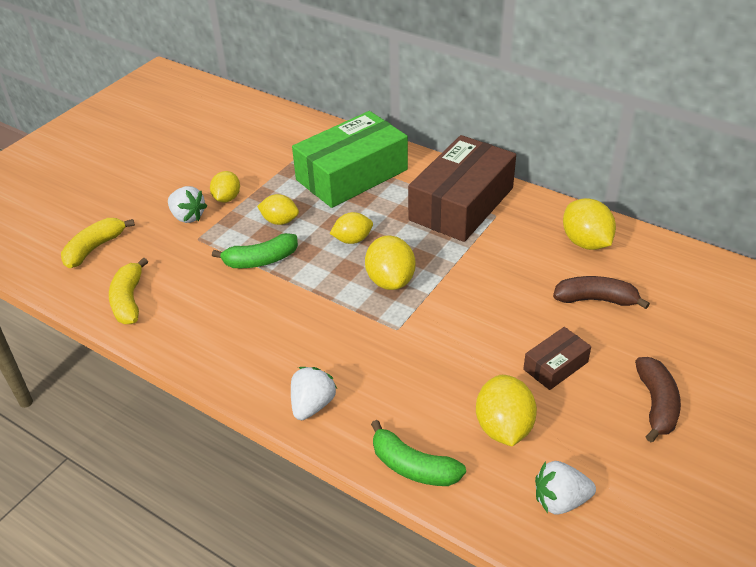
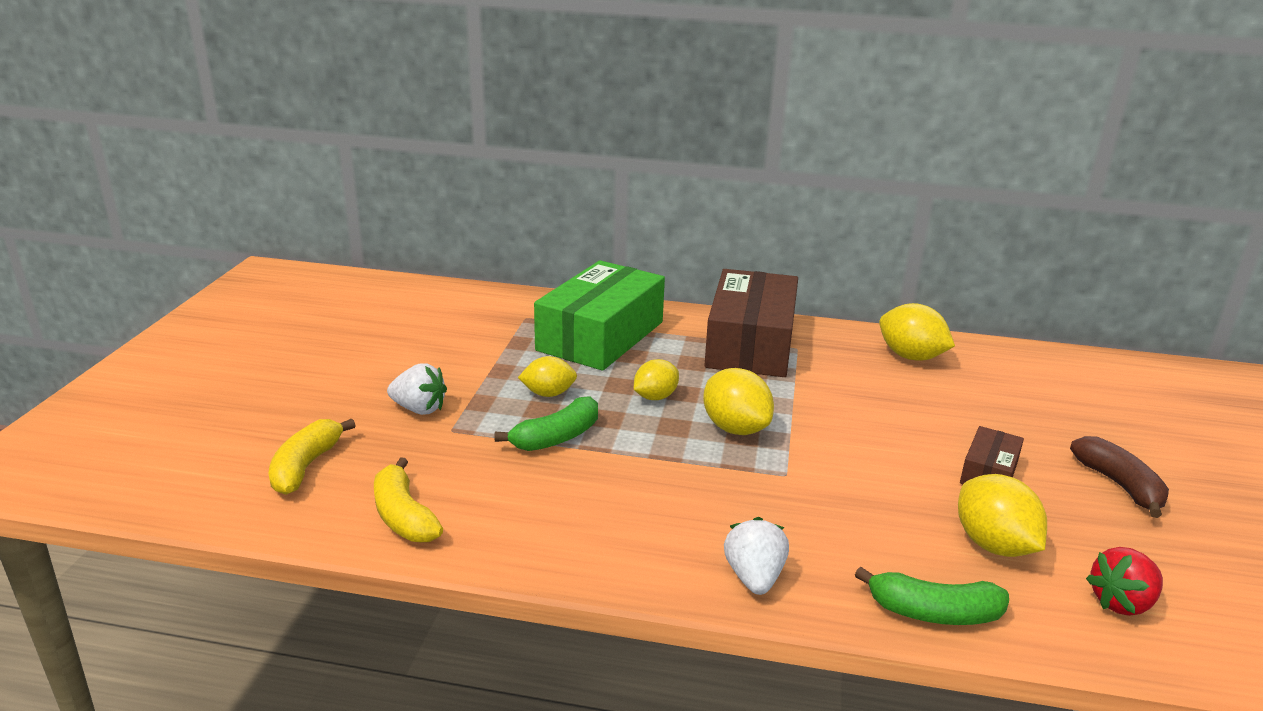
camera: 25 degrees left, 15 degrees down
(227, 198) = (459, 382): yellow lemon -> none
(560, 500) = (1121, 603): white strawberry -> red strawberry
(595, 300) = (969, 404): brown banana -> none

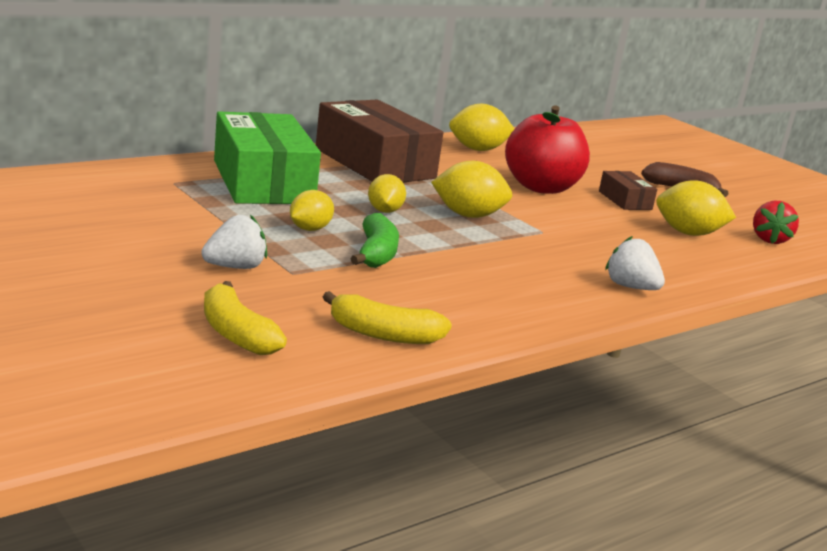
camera: 50 degrees left, 5 degrees down
(899, 422) = (541, 187): none -> red apple
(934, 613) = (723, 271): green banana -> none

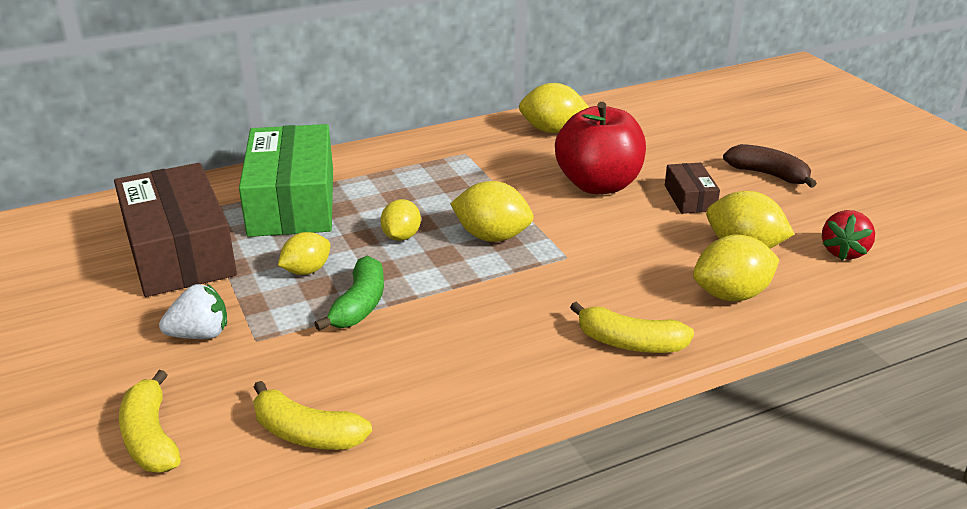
camera: 15 degrees right, 10 degrees up
(374, 163) = (426, 163): brown box -> brown box (179, 251)
(630, 287) = (630, 343): white strawberry -> yellow banana
(695, 261) = (731, 295): none -> yellow lemon

